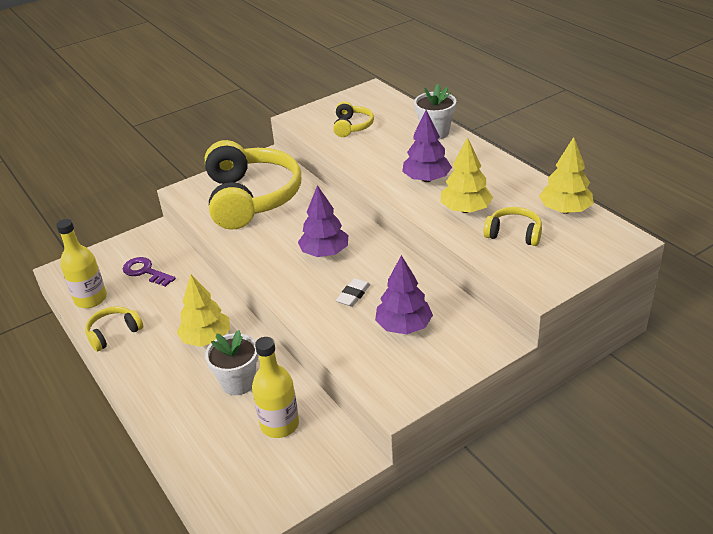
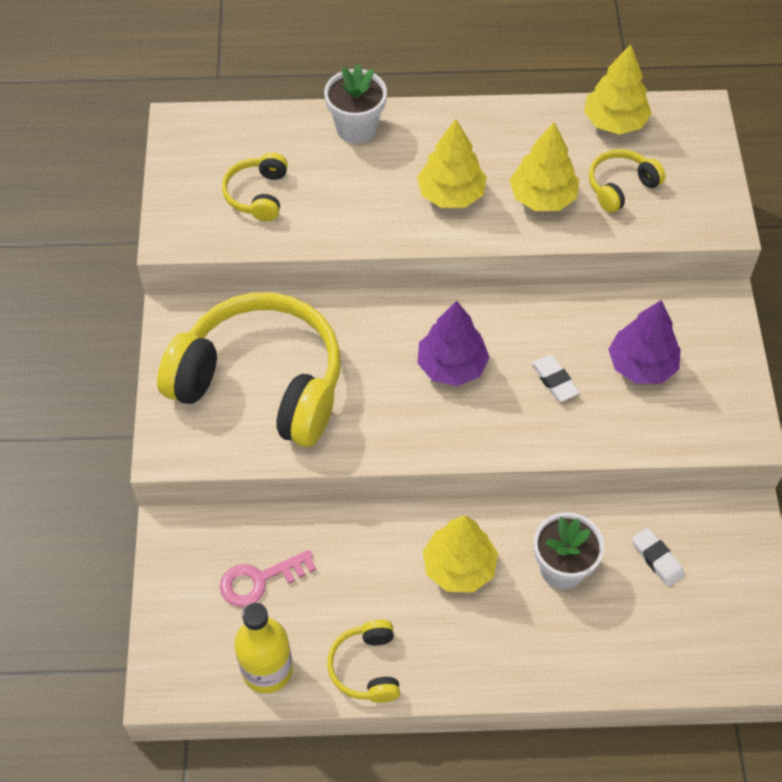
camera: 60 degrees left, 20 degrees up
(145, 271) = (260, 580): purple key -> pink key
(279, 424) = (657, 559): yellow bottle -> white eraser
(352, 126) = (258, 194): yellow headphones -> yellow headphones turned 120 degrees counterclockwise
(426, 179) = (451, 194): purple tree -> yellow tree

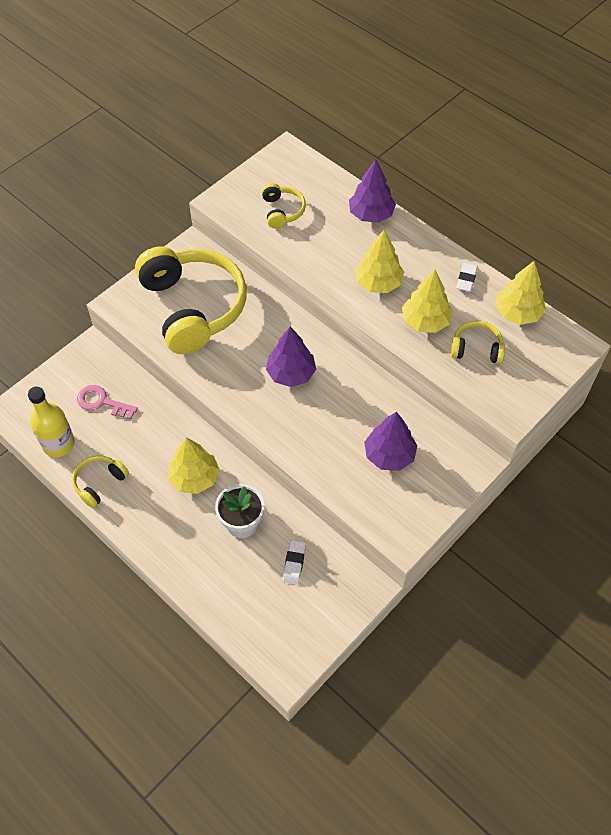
camera: 45 degrees right, 0 degrees up
(258, 194) = (282, 211): yellow headphones -> yellow headphones turned 120 degrees clockwise
(356, 128) = (371, 214): white flower pot -> purple tree
(554, 380) = (333, 424): white eraser -> white eraser (466, 279)

